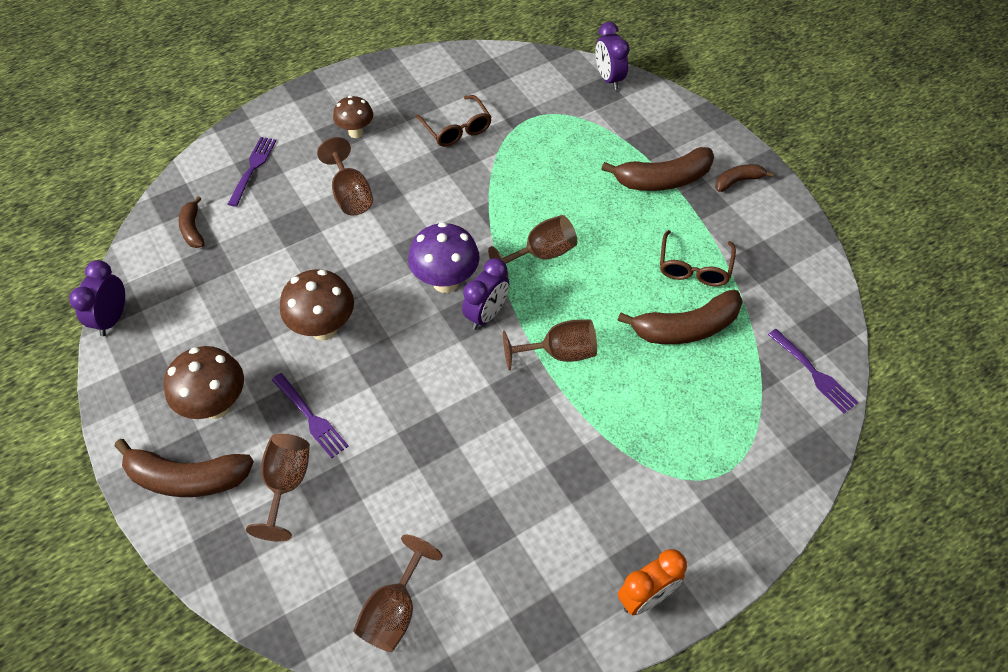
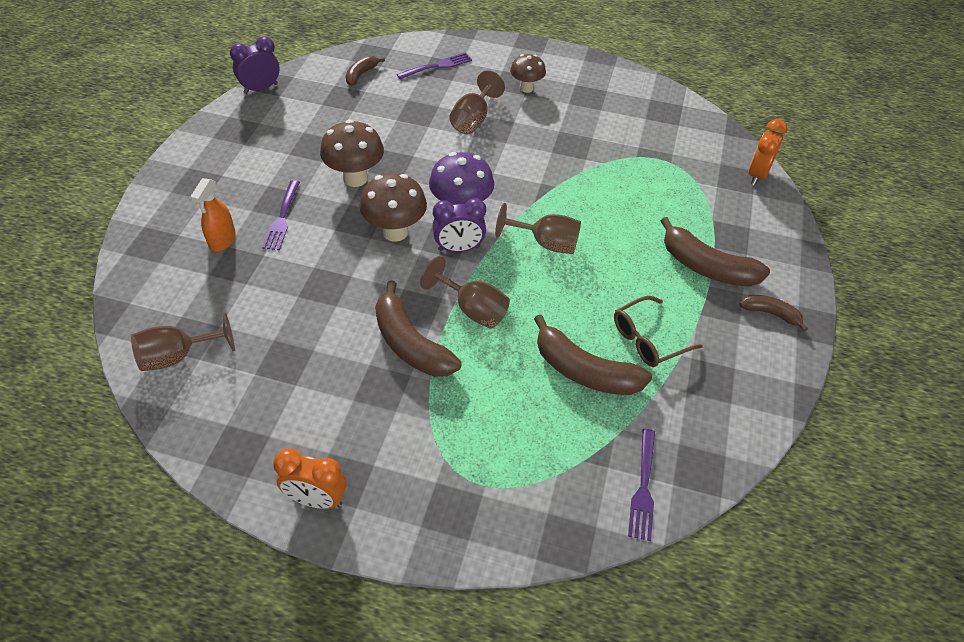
camera: 45 degrees right, 5 degrees down
(187, 478) = (184, 194): brown banana -> brown banana (410, 344)
(216, 405) = (247, 171): brown mushroom -> brown mushroom (395, 232)
(286, 484) = (222, 240): brown goblet -> orange spray bottle
(457, 129) = (595, 130): brown glasses -> none
(608, 79) = (757, 175): purple clock -> orange clock

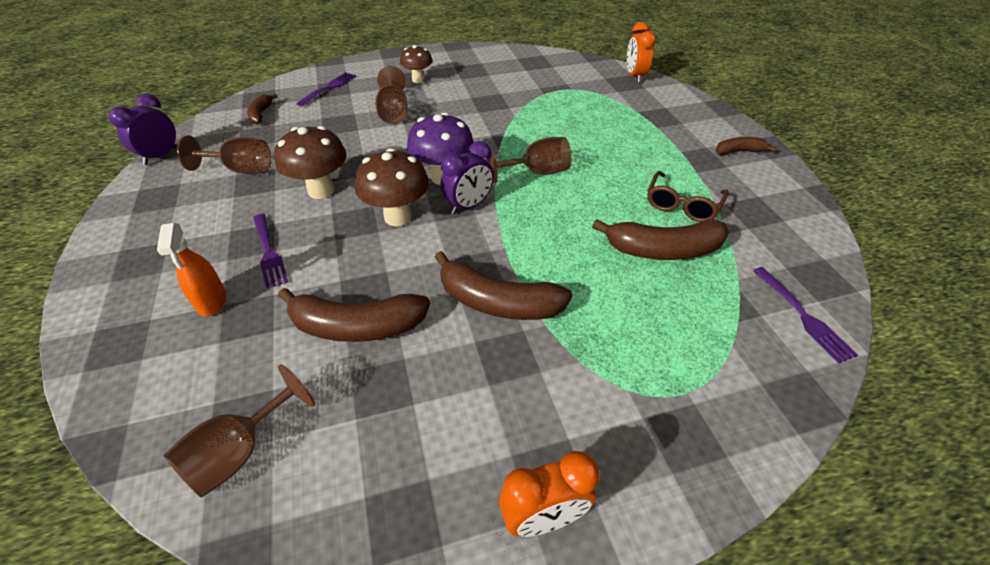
camera: 30 degrees left, 5 degrees down
(472, 309) = (526, 247): brown goblet -> brown goblet (241, 170)
(706, 267) = (666, 141): brown banana -> brown banana (357, 326)

